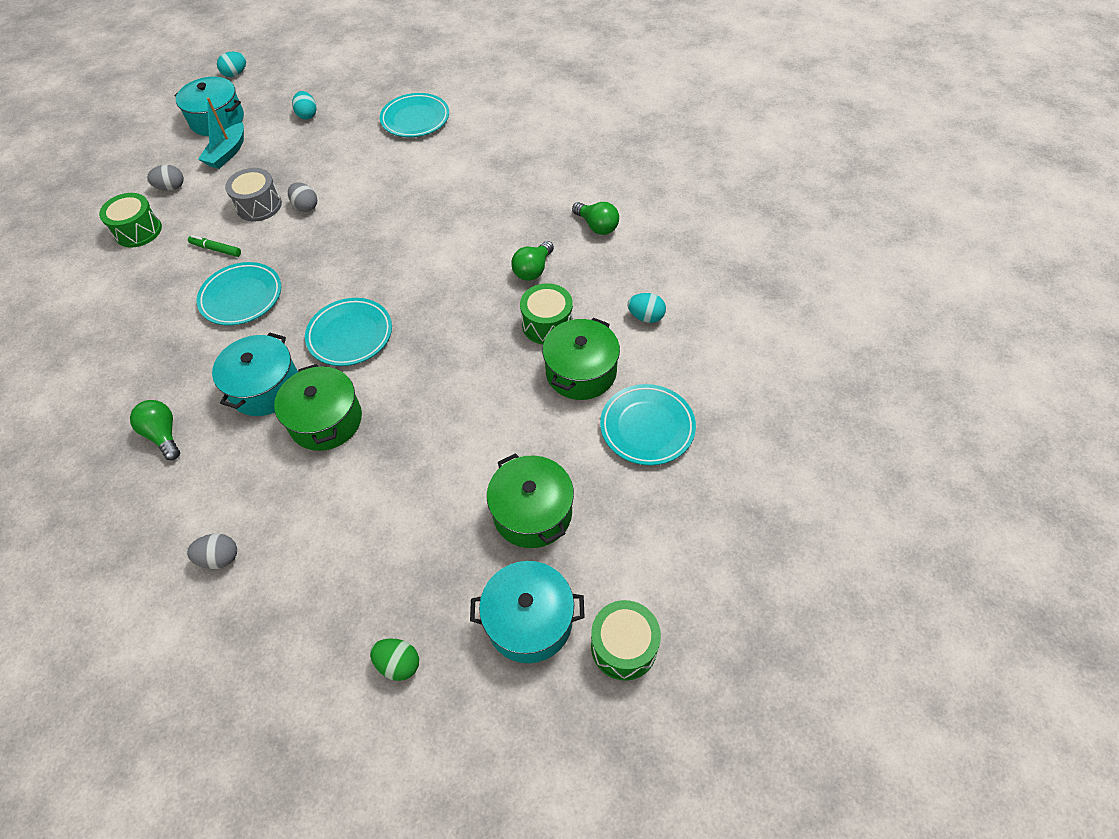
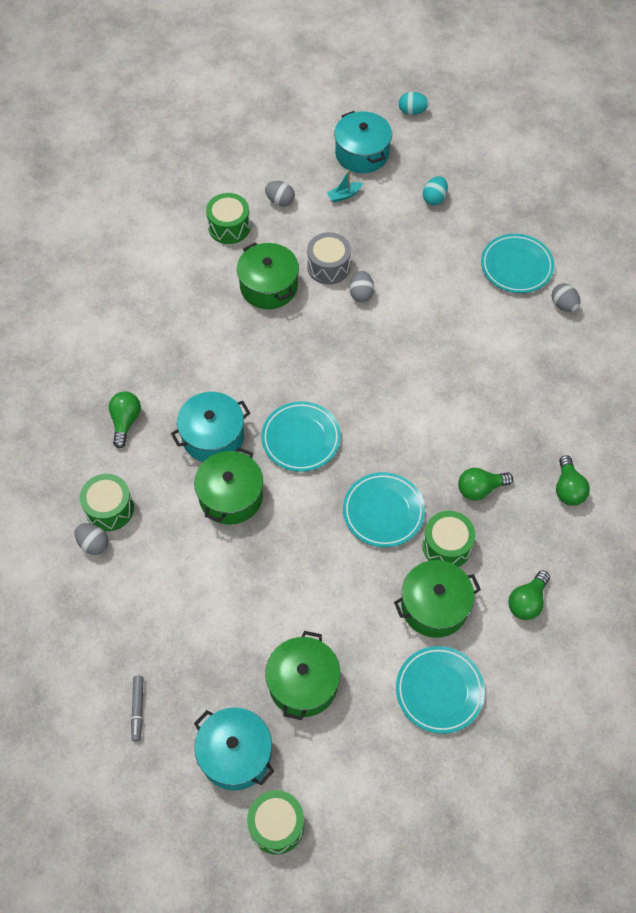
camera: 40 degrees right, 5 degrees up
(210, 516) = (109, 509): none -> green drum
(216, 249) = (269, 286): green marker -> green pot
(227, 153) = (344, 195): turquoise boat -> turquoise boat, size x0.61
(241, 297) = (254, 345): turquoise plate -> turquoise plate (383, 512)
(398, 663) = (138, 709): green egg -> grey marker
(475, 121) = (563, 305): none -> grey egg
(646, 317) = (527, 602): turquoise egg -> green light bulb

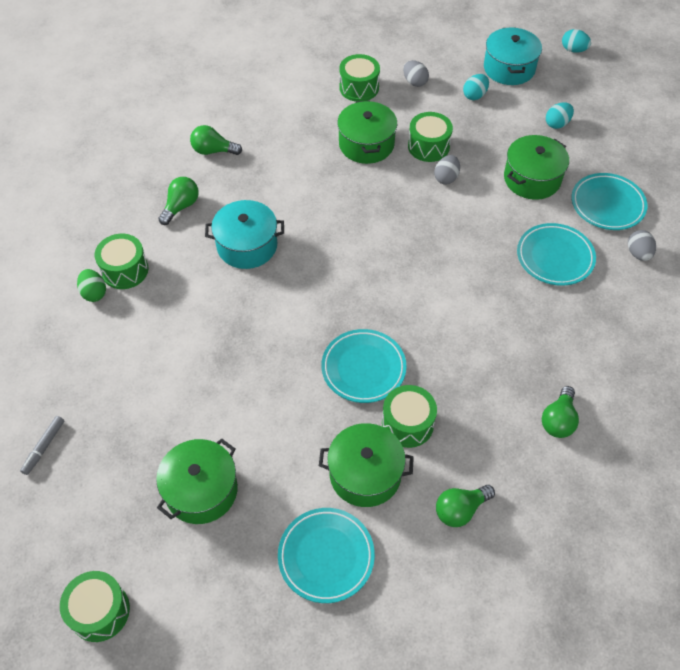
camera: 25 degrees right, 5 degrees down
(93, 544) = (94, 293): grey egg -> green egg
(231, 496) = (233, 300): green pot -> green pot (532, 179)
(235, 754) = (103, 527): turquoise pot -> none
(301, 439) = (323, 277): turquoise plate -> turquoise plate (555, 257)
(328, 266) = (428, 146): grey drum -> green drum
(344, 195) = (474, 95): turquoise boat -> turquoise egg
(480, 489) = (468, 385): green light bulb -> green light bulb (213, 151)

